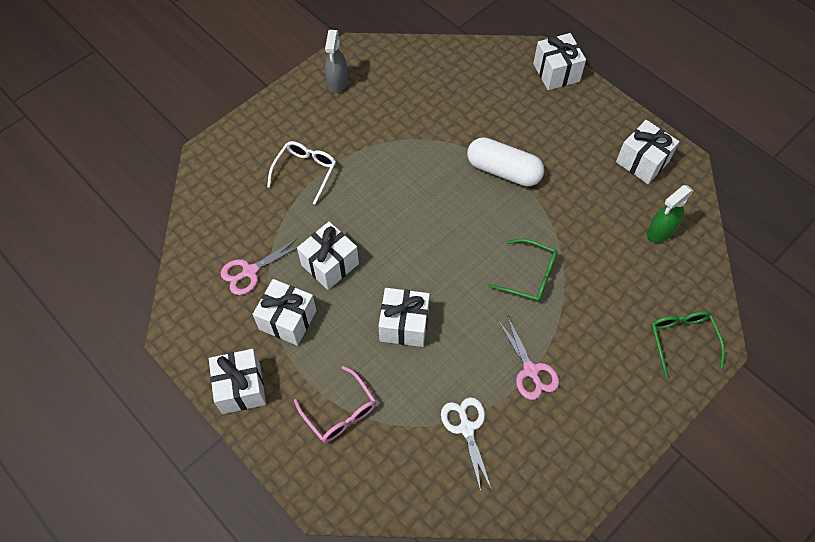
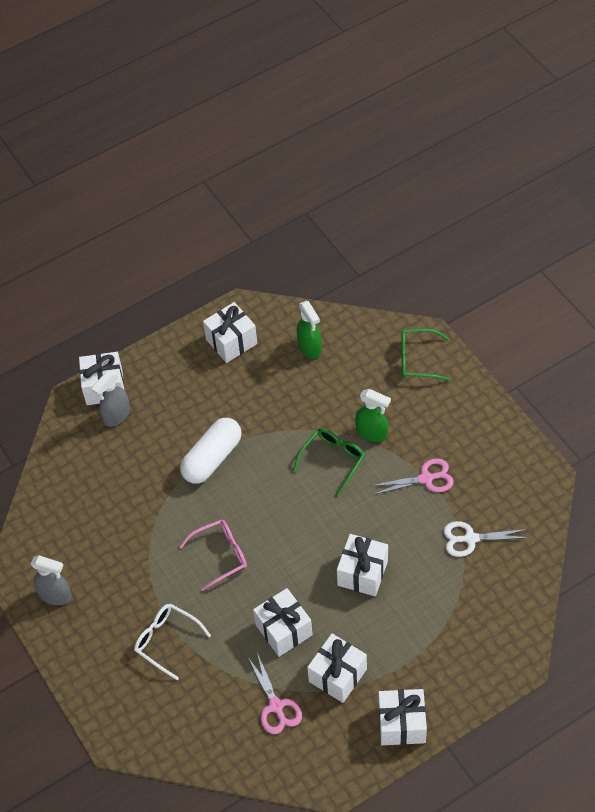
camera: 75 degrees left, 5 degrees down
(340, 412) = (439, 639): pink glasses -> pink glasses (220, 555)
(528, 87) = (116, 415): none -> grey spray bottle
(573, 308) = (372, 433): none -> green spray bottle

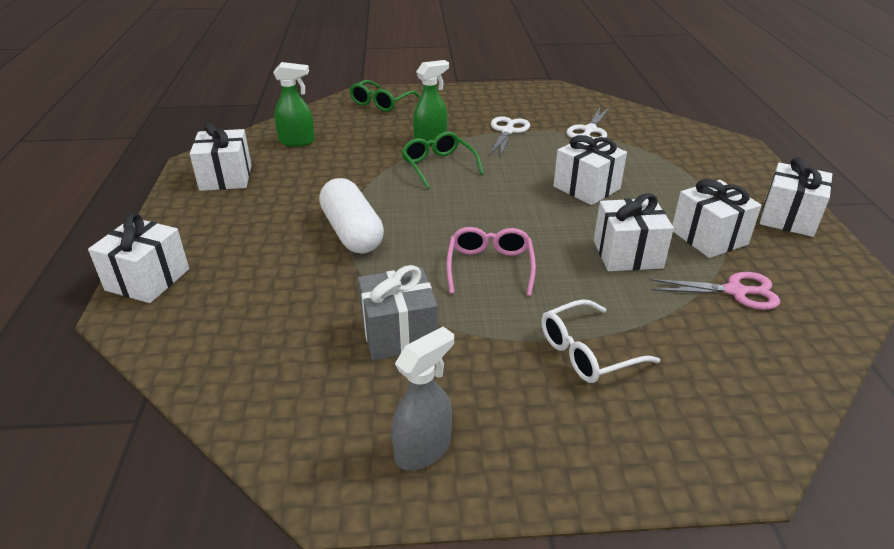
camera: 65 degrees left, 20 degrees down
(116, 415) = (201, 283): grey spray bottle -> none
(130, 540) = (399, 334): none -> grey gift
(426, 479) = (507, 131): pink scissors -> white scissors

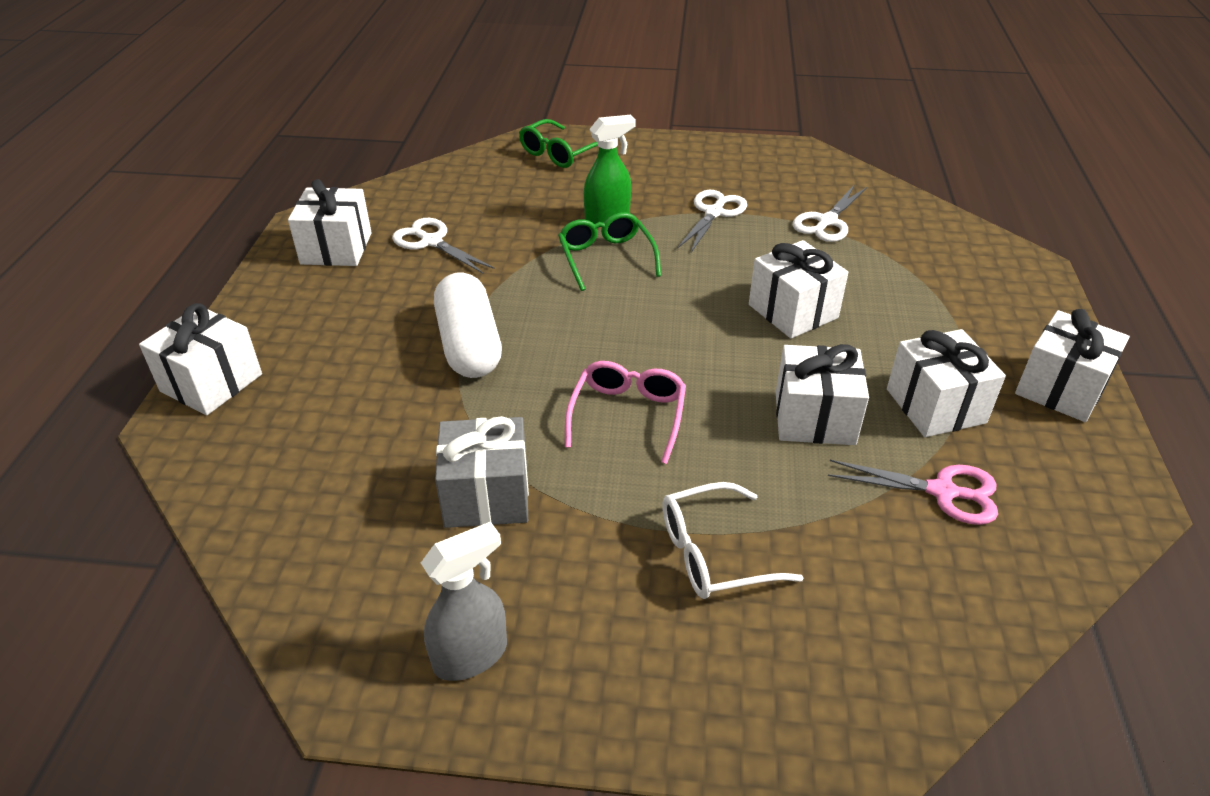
camera: 10 degrees right, 5 degrees up
(297, 142) = (437, 203): green spray bottle -> none
(301, 167) = (431, 242): none -> white scissors

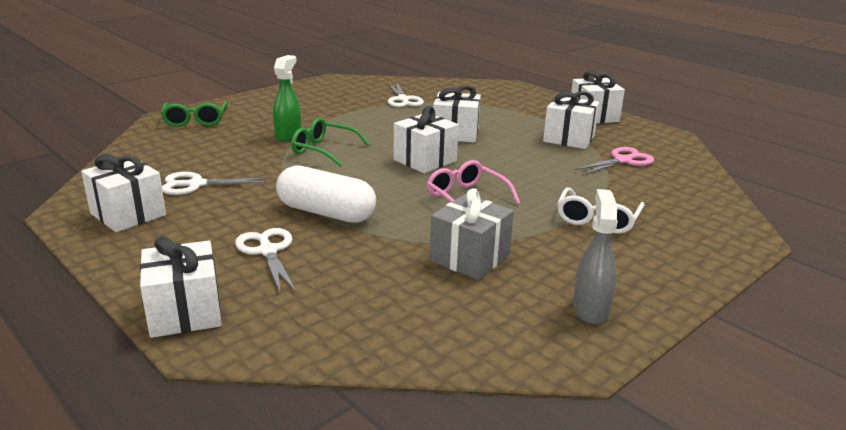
camera: 50 degrees left, 15 degrees down
(714, 213) = (342, 114): white scissors -> white scissors (268, 251)
(814, 418) = (538, 162): white gift -> white gift (425, 160)

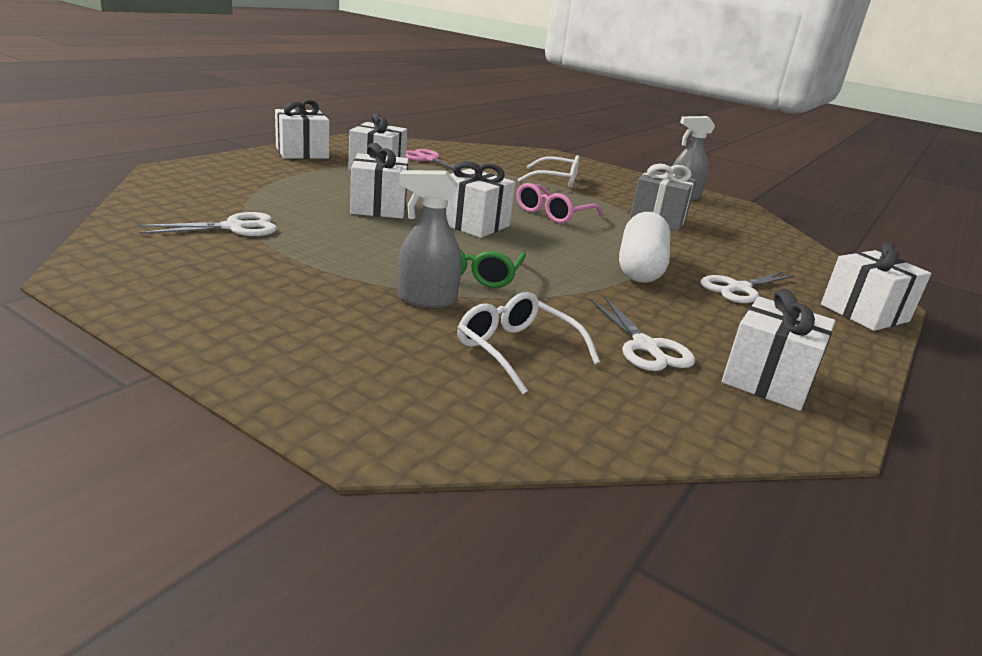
camera: 105 degrees left, 0 degrees up
(195, 121) = (380, 396): green glasses -> none
(216, 150) = (516, 350): none -> white glasses
(288, 135) = (426, 299): green spray bottle -> grey spray bottle

